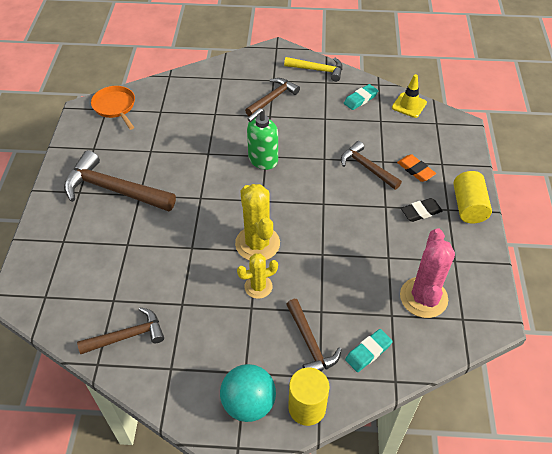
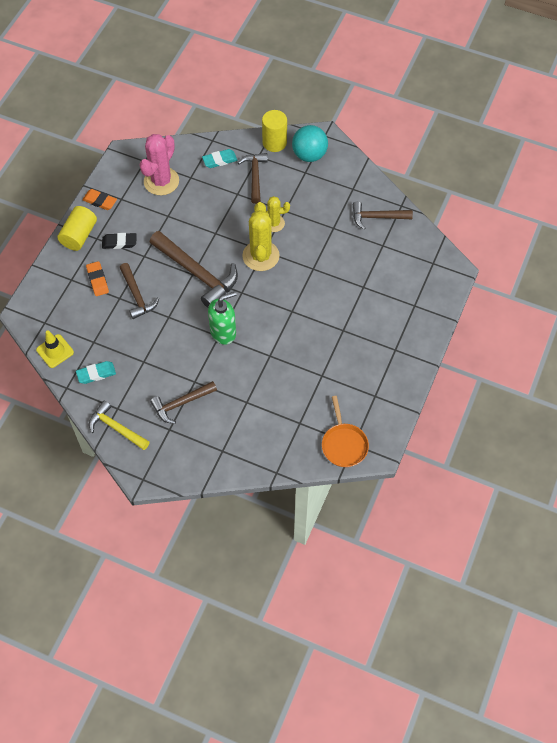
camera: 160 degrees left, 10 degrees up
(113, 190) = (364, 342): brown hammer -> brown hammer (197, 273)
(476, 250) = (100, 201): none -> orange eraser

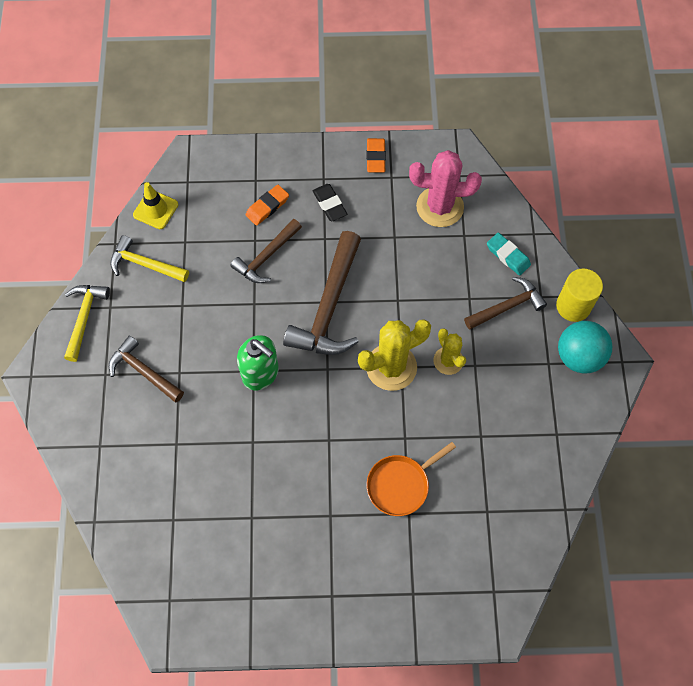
camera: 65 degrees right, 5 degrees up
(79, 235) = (318, 159): yellow cylinder -> none
(96, 374) = (145, 264): turquoise eraser -> yellow hammer
(344, 444) = (164, 588): orange pan -> orange pan (400, 485)
(377, 217) = (528, 485): brown hammer -> none

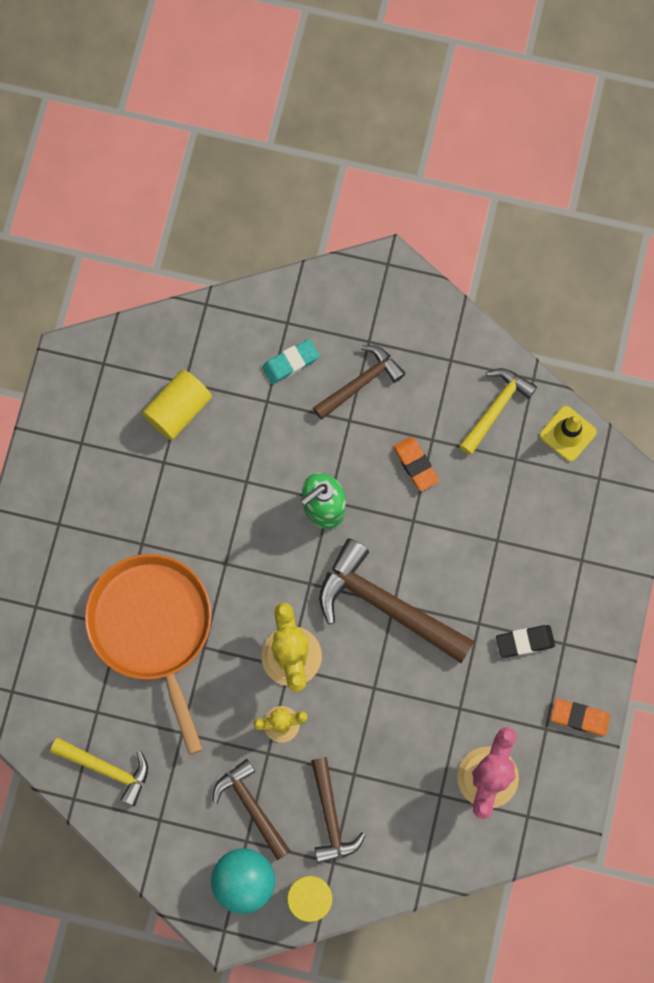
camera: 105 degrees right, 10 degrees up
(84, 318) = (444, 330): yellow hammer -> yellow hammer (107, 768)
(200, 518) = (178, 410): none -> yellow cylinder
(266, 257) = (470, 549): brown hammer -> brown hammer (251, 806)
(267, 207) = (539, 565): orange eraser -> orange eraser (415, 465)
(400, 485) = (152, 627): orange pan -> orange pan, size x1.81
(508, 256) = (398, 840): turquoise eraser -> turquoise eraser (290, 363)

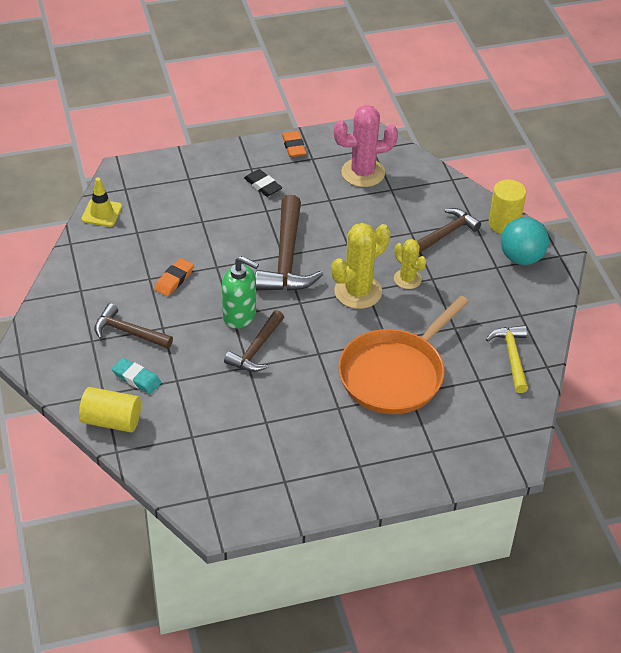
camera: 120 degrees left, 30 degrees down
(178, 410) = (217, 430): yellow cylinder -> yellow cylinder (111, 421)
(251, 806) = (473, 273): brown hammer -> brown hammer (256, 349)
(496, 408) = (104, 254): yellow hammer -> none

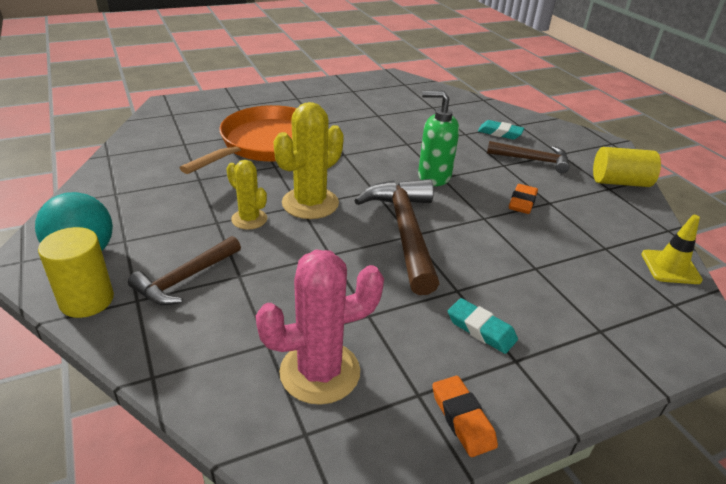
camera: 170 degrees right, 10 degrees down
(111, 421) = (500, 112): yellow cylinder -> yellow cylinder (620, 182)
(256, 349) = (405, 154): brown hammer -> none
(263, 185) = (481, 329): black eraser -> turquoise eraser
(511, 357) = (143, 160): yellow hammer -> none

